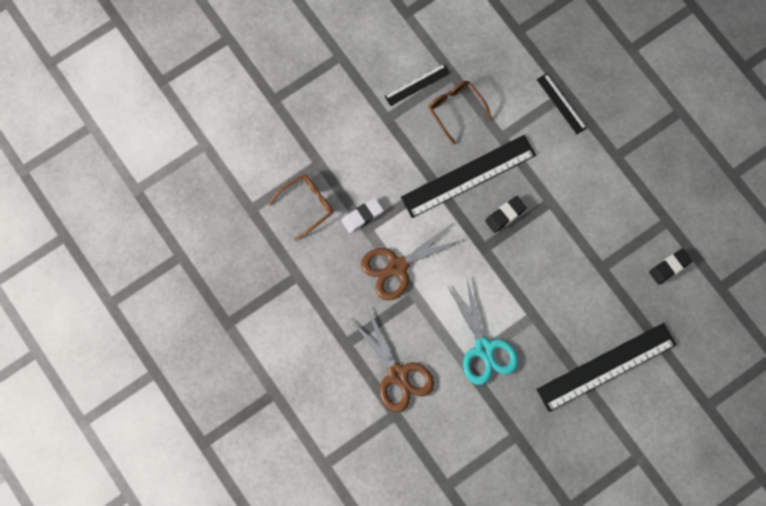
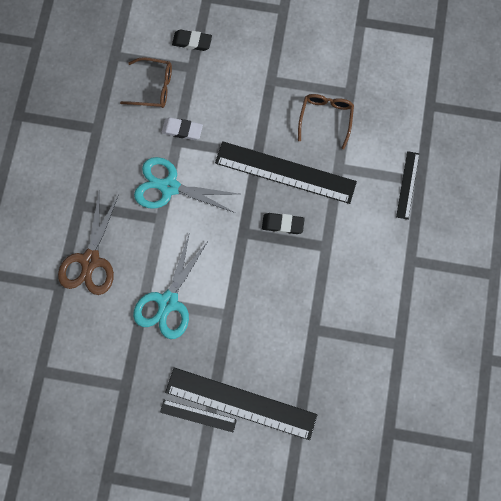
camera: 45 degrees right, 0 degrees up
(397, 266) = (169, 187): brown scissors -> turquoise scissors
(417, 84) = (316, 76): black ruler -> black ruler (198, 415)
(669, 267) = (365, 379): black eraser -> black eraser (192, 42)

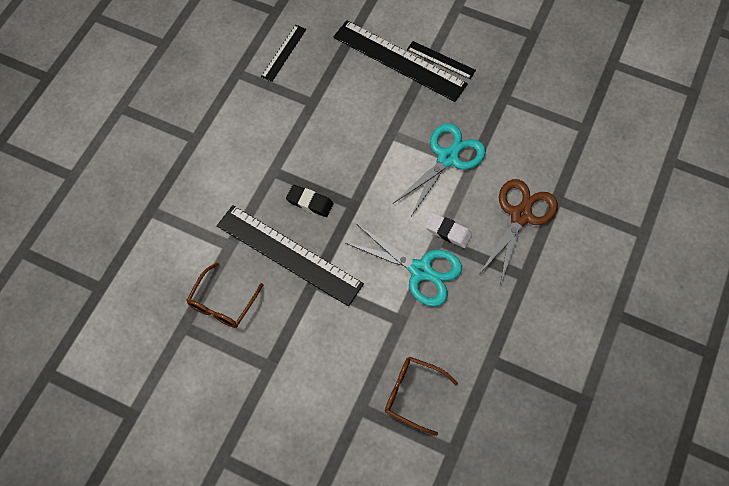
camera: 165 degrees left, 10 degrees down
(182, 130) = (390, 332): white eraser -> white eraser (448, 232)
(192, 42) = (350, 444): black eraser -> none
(407, 185) = (164, 209): black ruler -> black ruler (283, 53)

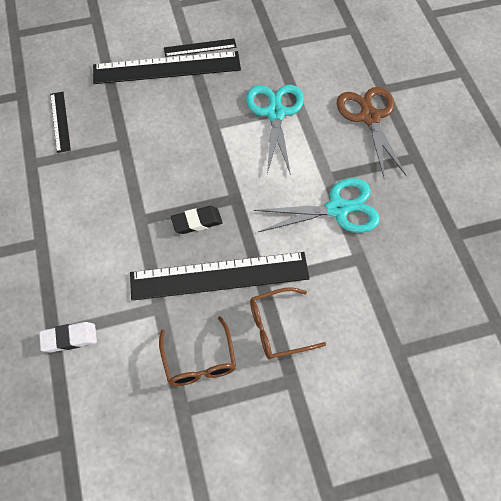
camera: 40 degrees left, 5 degrees down
(413, 394) = (426, 307): brown glasses -> brown glasses (278, 328)
(448, 232) = (329, 166): white eraser -> white eraser (69, 339)

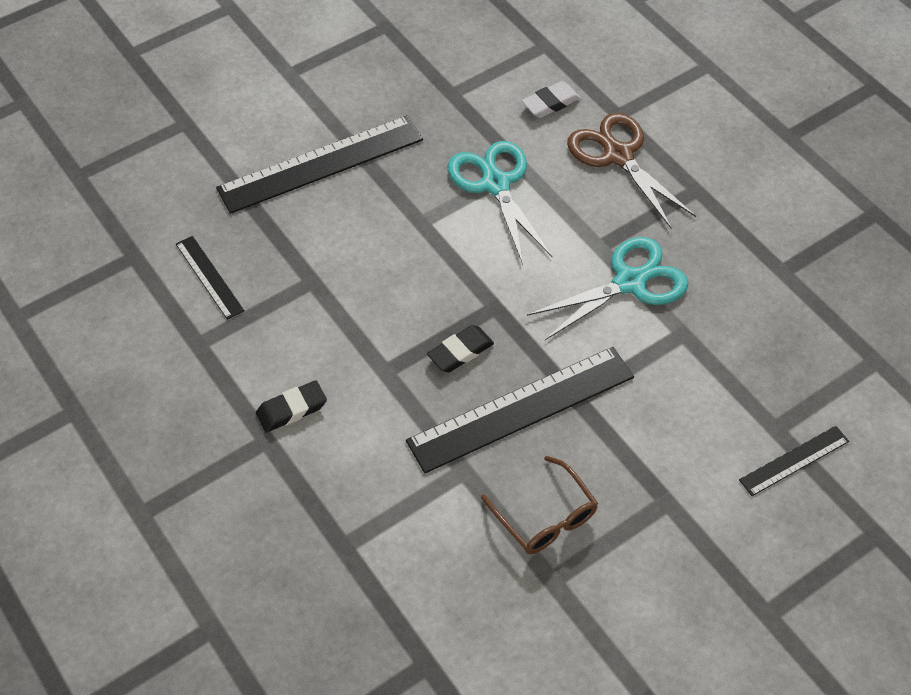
camera: 20 degrees left, 5 degrees down
(67, 226) = (291, 409): none -> black eraser
(69, 339) = (368, 545): white eraser -> white eraser (550, 103)
(200, 48) = (353, 124): black ruler -> black ruler (794, 461)
(278, 328) = (623, 447): brown glasses -> none

